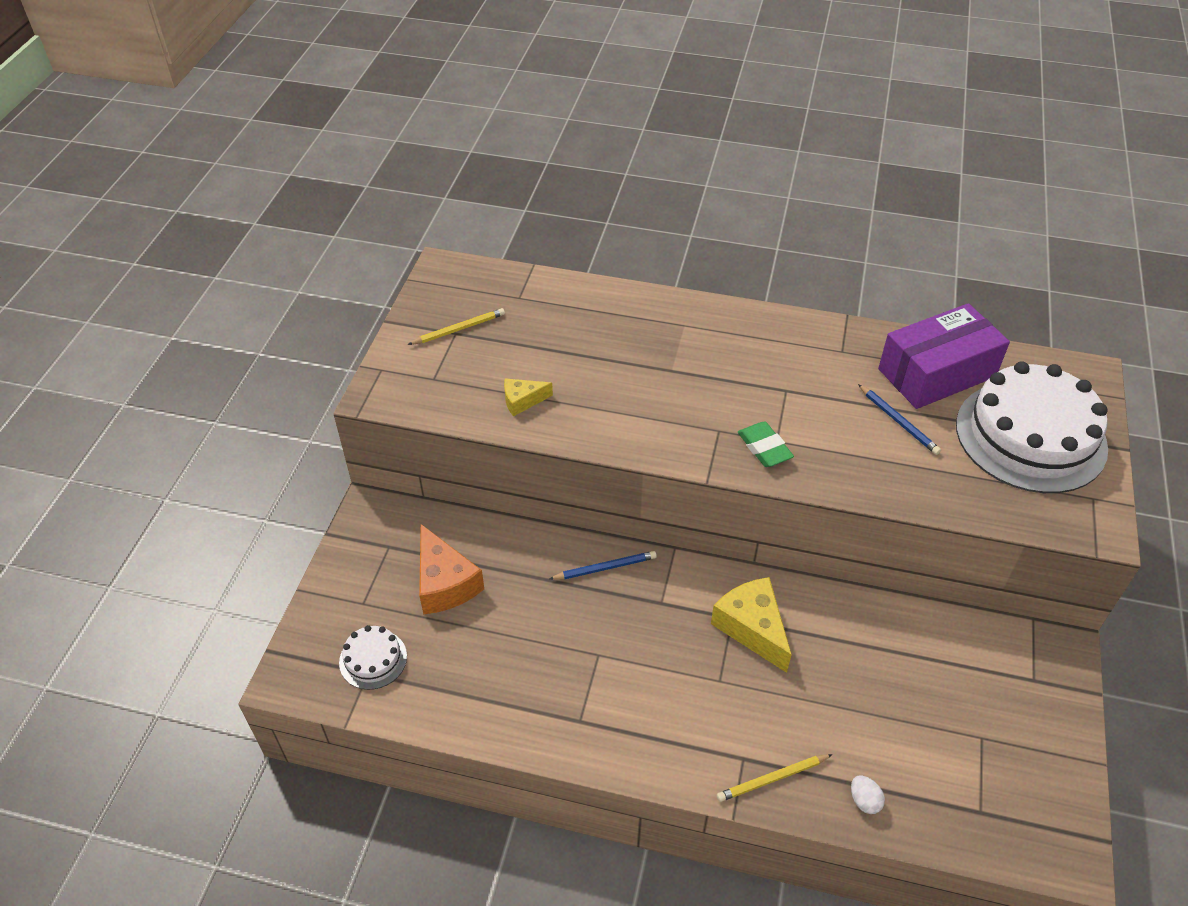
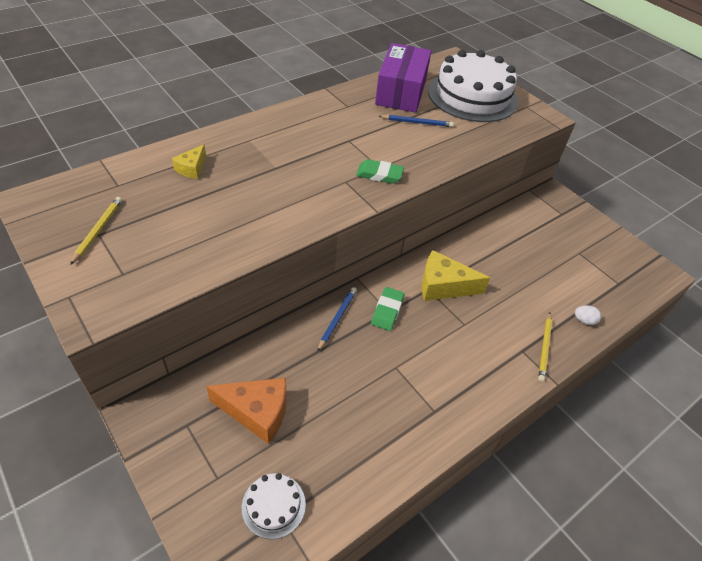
camera: 55 degrees left, 0 degrees up
(522, 401) = (209, 244): yellow cheese -> yellow cheese (192, 168)
(660, 601) = (387, 311): none -> green eraser

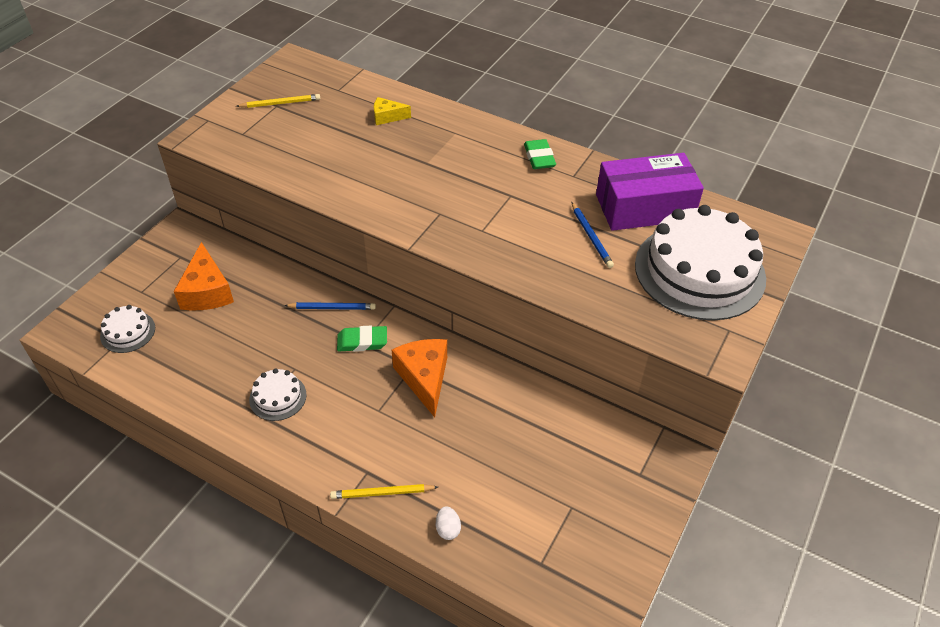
camera: 70 degrees right, 0 degrees up
(379, 175) = (469, 233): green eraser -> green eraser (539, 157)
(423, 389) = (278, 397): none -> white cake
(443, 286) = (424, 378): yellow cheese -> orange cheese

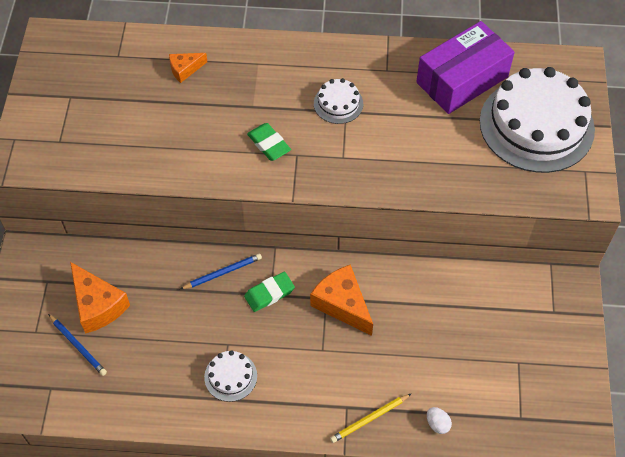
camera: 25 degrees left, 10 degrees up
(128, 332) = (52, 376): white cake -> white cake (338, 103)
(280, 103) = (72, 92): yellow pencil -> none
(387, 117) = (185, 69): yellow cheese -> orange cheese
(539, 157) = (347, 62): green eraser -> green eraser (269, 144)
(591, 236) = (435, 127): blue pencil -> blue pencil (78, 346)

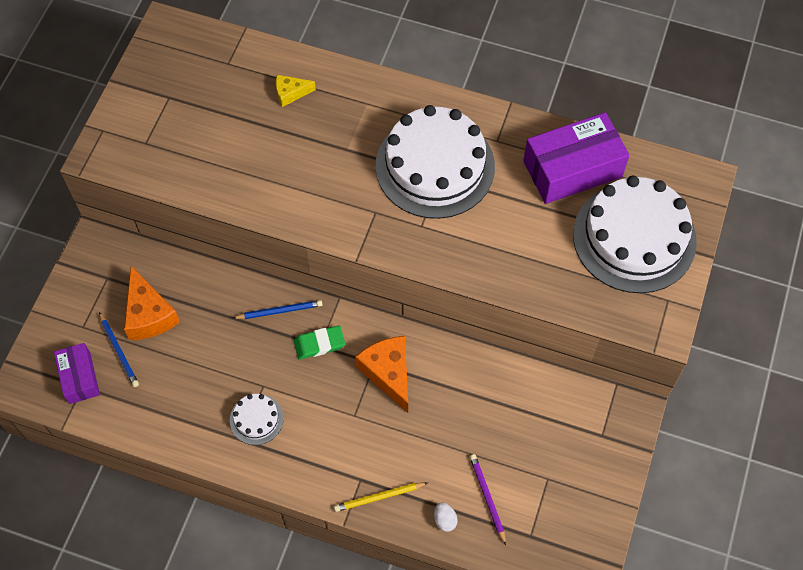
camera: 15 degrees right, 5 degrees up
(45, 380) = (79, 378): none -> purple box
(185, 69) = (290, 93): orange cheese -> yellow cheese
(269, 144) = (350, 194): green eraser -> none
(338, 103) = (435, 166): white cake -> white cake, size x2.26
(470, 394) = (487, 498): none -> purple pencil

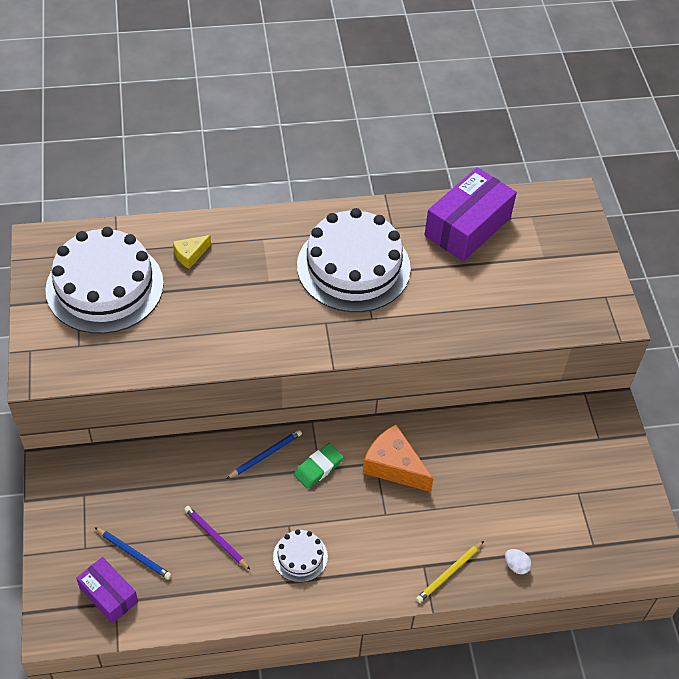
camera: 30 degrees left, 10 degrees down
(149, 314) = (144, 509): orange cheese -> none
(487, 498) = (540, 531): purple pencil -> purple pencil (216, 538)
(634, 237) = (549, 260): white cake -> white cake (105, 286)

